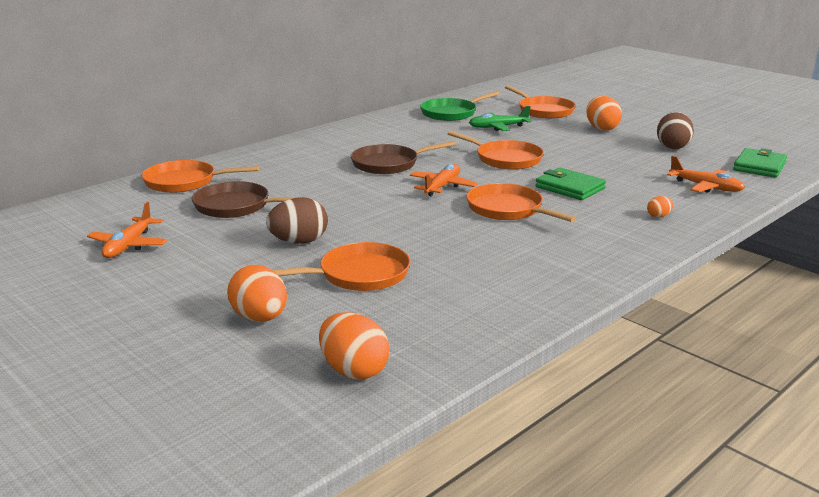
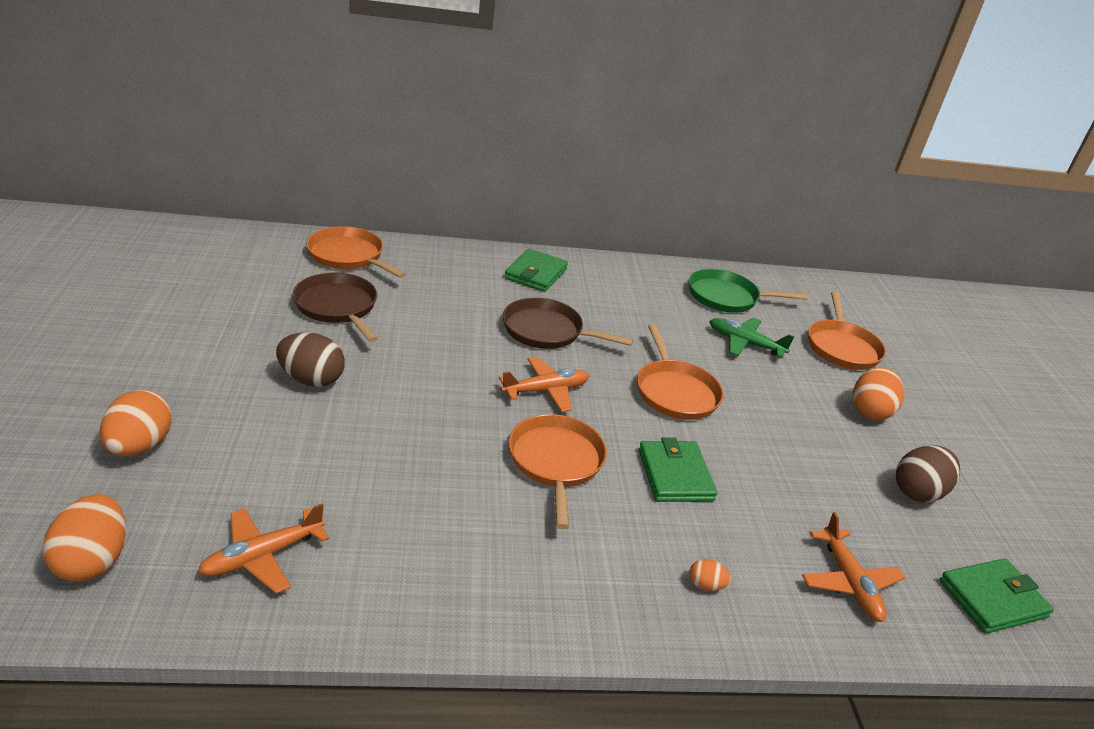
camera: 35 degrees right, 10 degrees up
(129, 245) = (198, 303): orange plane -> orange plane (262, 556)
(326, 143) = (535, 274): none -> green wallet
(359, 274) = (288, 452): orange pan -> none

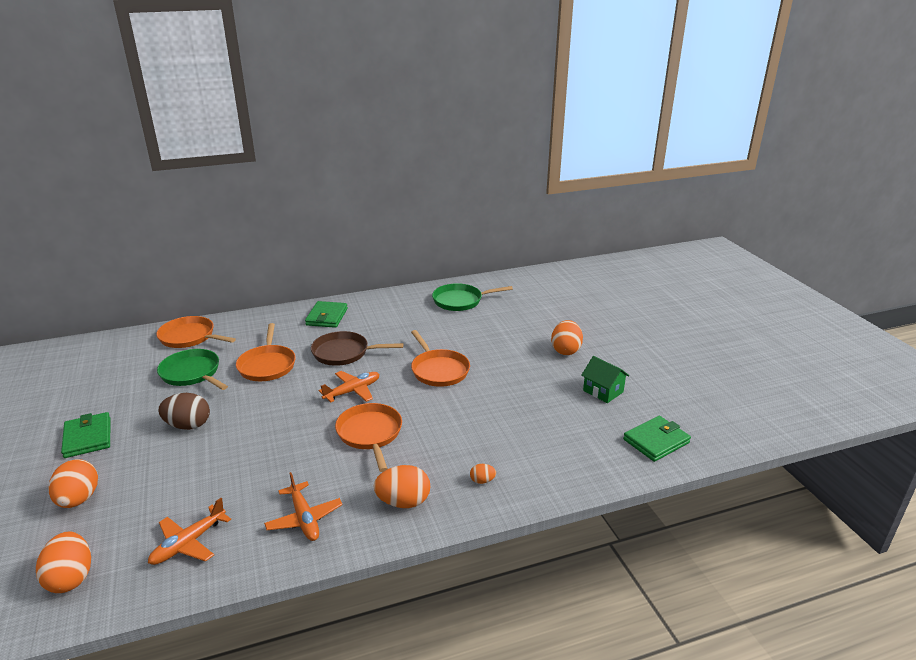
camera: 10 degrees left, 5 degrees down
(337, 307) = (192, 373): brown pan -> green pan
(580, 584) = (403, 502): none -> orange egg
(675, 475) = (449, 421): green wallet -> green wallet (88, 437)
(744, 343) = (478, 328): green plane -> none
(842, 347) = (541, 315): orange pan -> orange pan (267, 365)
(849, 582) = (570, 455): orange plane -> orange plane (304, 518)
(918, 492) = (603, 391): brown egg -> green house

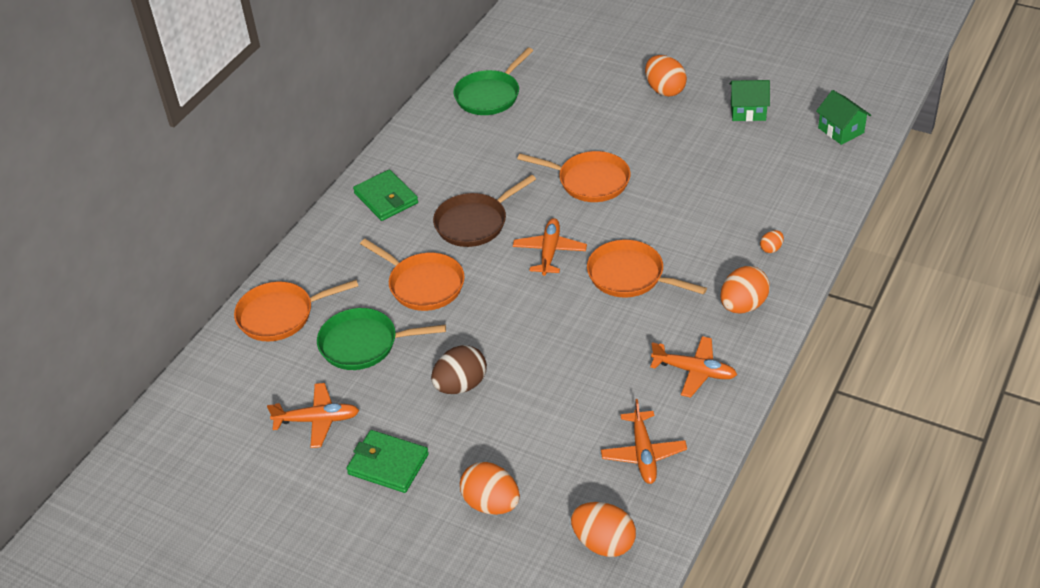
camera: 40 degrees left, 15 degrees up
(109, 393) = (317, 420): none -> orange plane
(656, 441) = (841, 130): green wallet -> green house

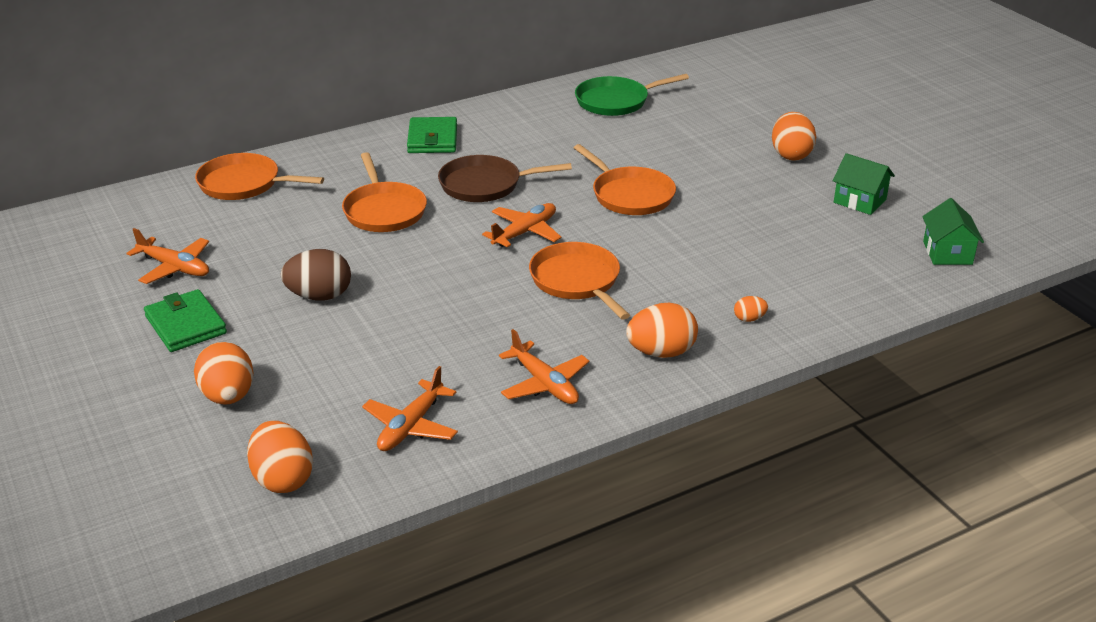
camera: 30 degrees right, 10 degrees down
(363, 344) = (280, 231): green pan -> none

